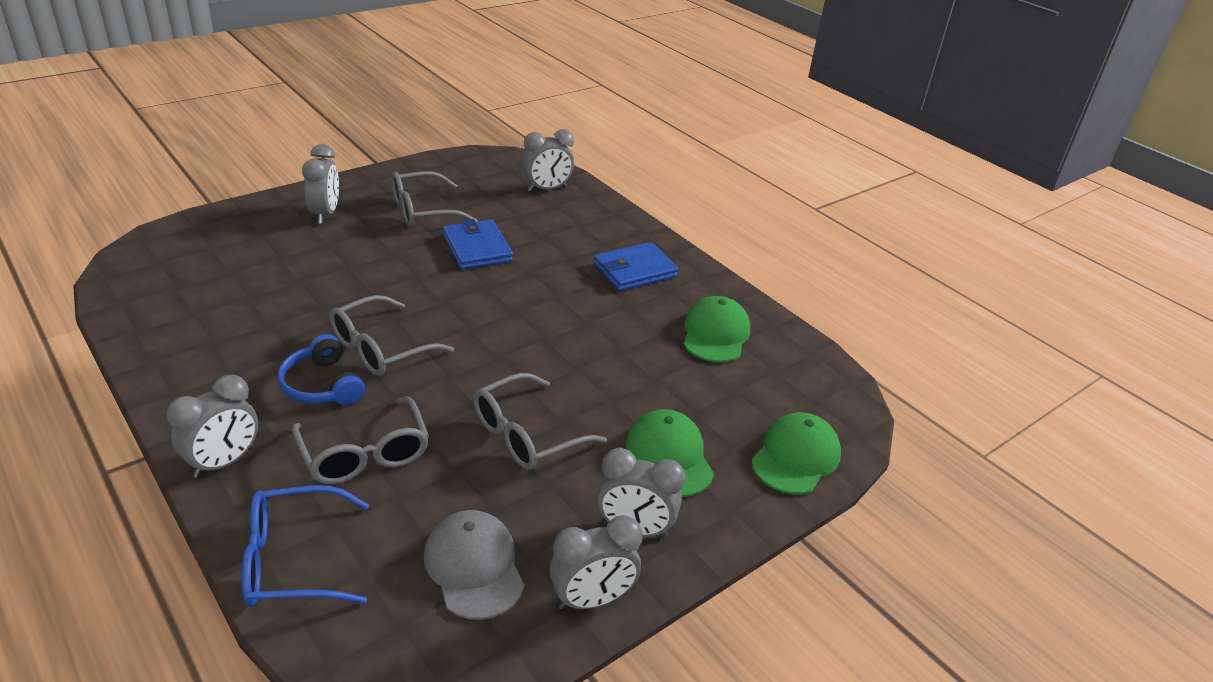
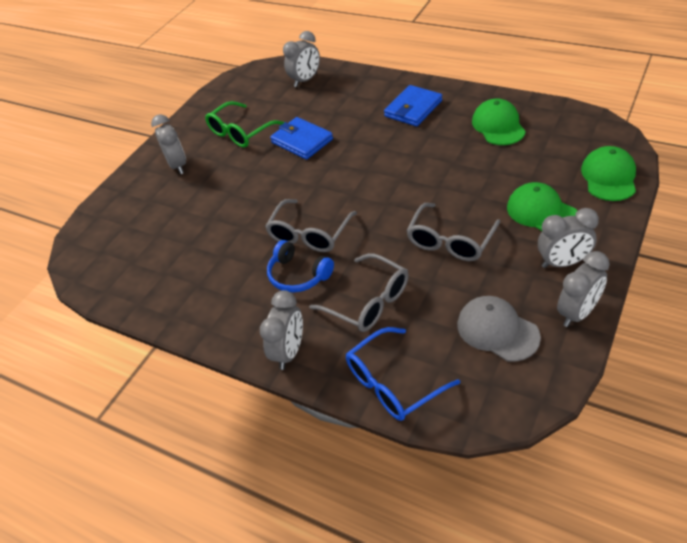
camera: 15 degrees left, 10 degrees up
(423, 211) = (241, 132): grey glasses -> green glasses

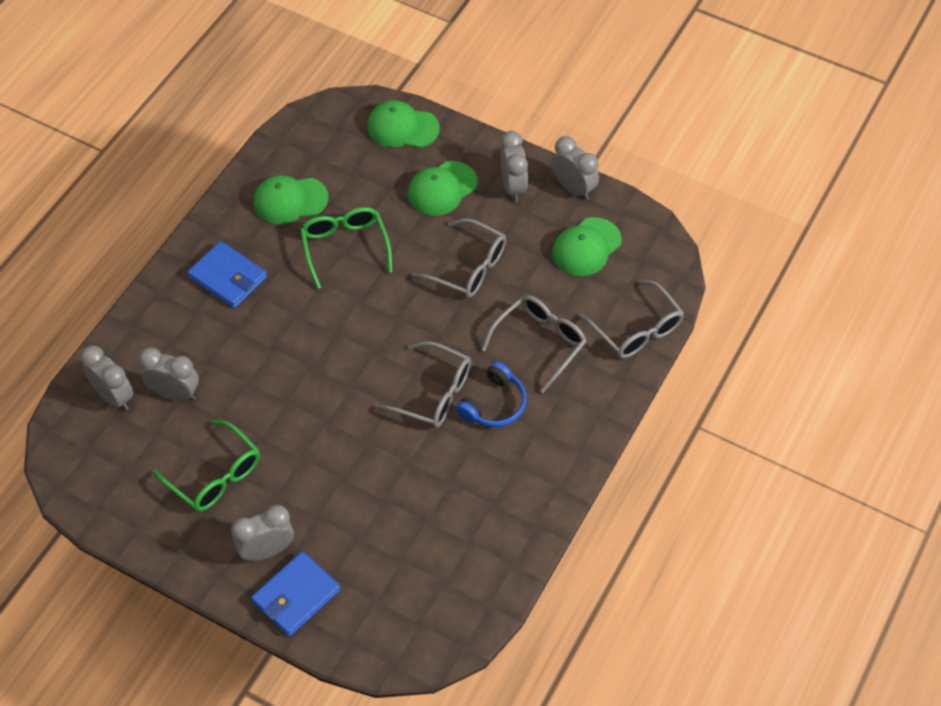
camera: 95 degrees left, 10 degrees up
(289, 352) = (594, 412): grey clock -> grey clock (175, 393)
(302, 141) = (257, 401): blue wallet -> blue wallet (296, 596)
(393, 383) = (636, 329): blue glasses -> grey glasses
(456, 162) = (345, 248): none -> green glasses
(497, 330) = (586, 247): grey cap -> green cap

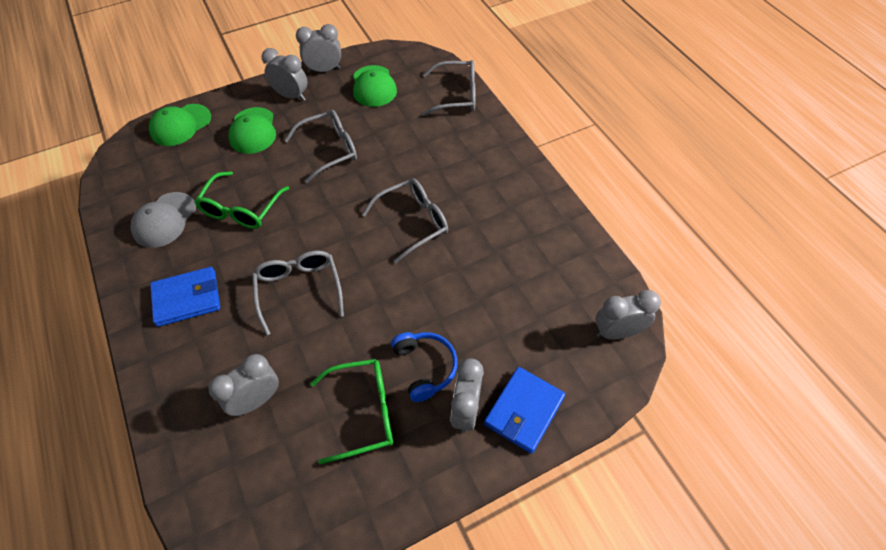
camera: 55 degrees left, 0 degrees up
(114, 397) = (214, 455): grey clock -> grey clock (617, 332)
(290, 200) = (164, 220): green cap -> grey cap
(296, 596) = (524, 411): blue wallet -> blue wallet turned 45 degrees clockwise
(345, 248) = (241, 209): green glasses -> green glasses turned 90 degrees counterclockwise
(494, 404) = (451, 193): blue headphones -> blue headphones (425, 367)
(539, 343) = (424, 145): grey glasses -> grey glasses (299, 290)

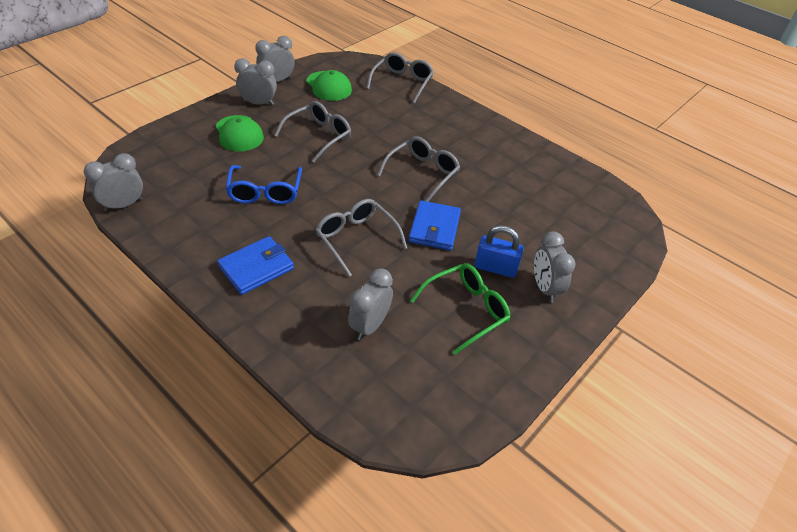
camera: 25 degrees left, 10 degrees down
(164, 220) = (195, 214): grey cap -> none
(180, 125) = (164, 140): green cap -> none
(241, 209) = (265, 192): green glasses -> blue glasses
(425, 367) = (495, 268): blue headphones -> blue padlock
(456, 95) = (402, 82): grey glasses -> grey glasses turned 45 degrees counterclockwise
(524, 411) = (587, 277): blue wallet -> blue wallet (434, 228)
(617, 332) = (620, 212): grey clock -> grey clock (124, 205)

